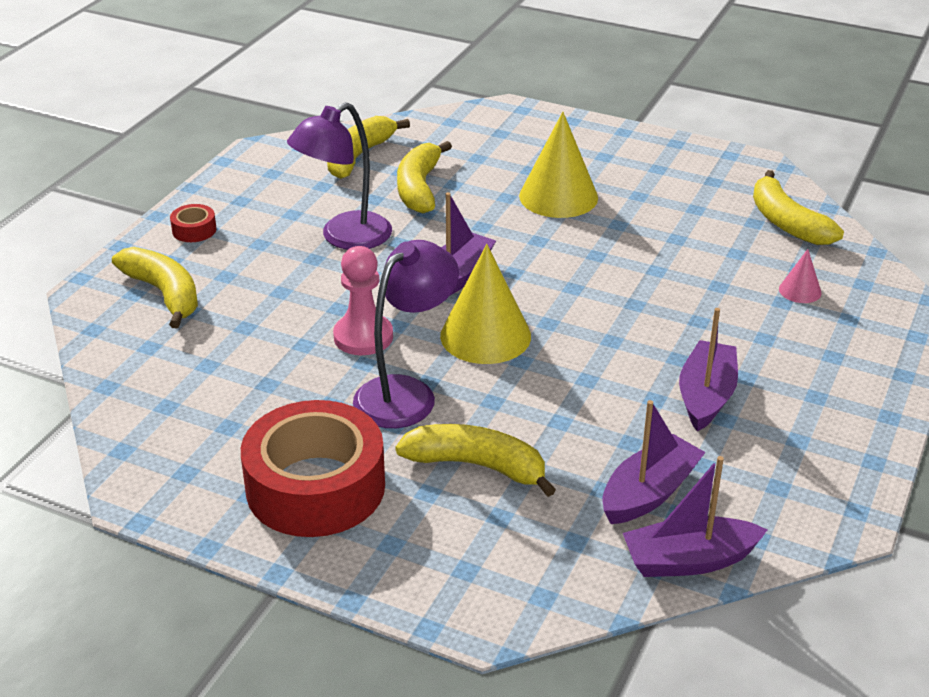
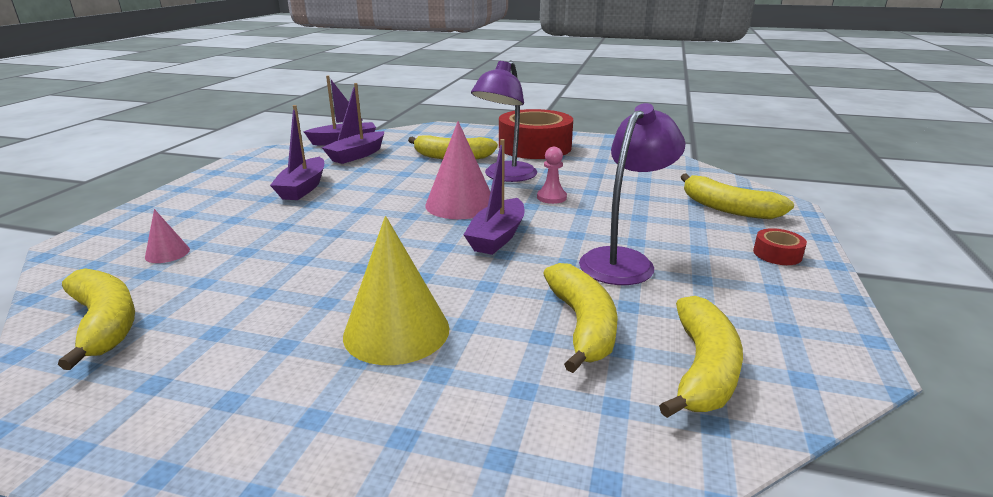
camera: 170 degrees right, 10 degrees down
(363, 337) = (551, 197): pink pawn -> pink pawn, size x0.66
(485, 335) = (460, 204): yellow cone -> pink cone

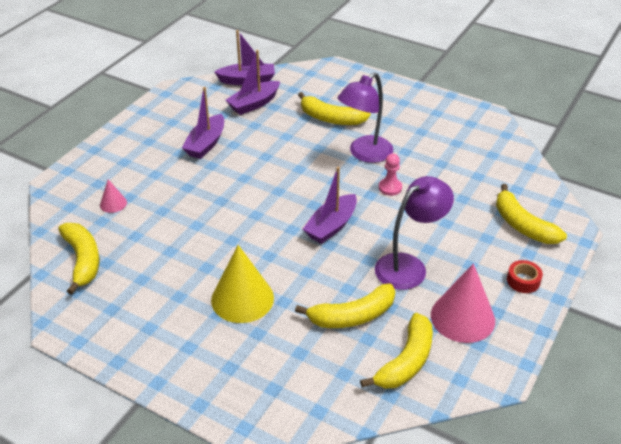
camera: 15 degrees right, 15 degrees up
(460, 204) = (317, 184): pink cone -> pink cone (462, 317)
(535, 147) = (407, 114): red tape -> none
(582, 325) = (352, 316): yellow banana -> yellow banana turned 60 degrees clockwise

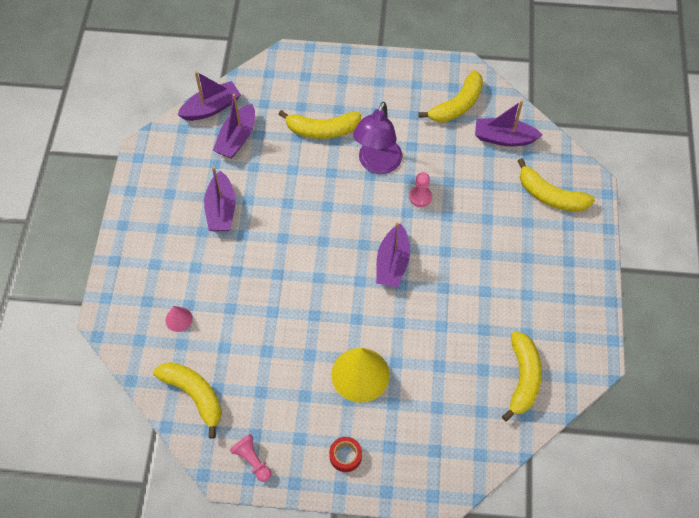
camera: 25 degrees left, 20 degrees up
(93, 328) = (252, 460): none -> pink pawn
(352, 316) = (459, 352): yellow banana -> yellow banana (457, 105)
(409, 266) = (479, 280): purple lamp -> none
(462, 317) = (545, 316): pink cone -> none
(499, 170) = (504, 138): none -> purple boat
(523, 281) = (576, 257): red tape -> red tape (345, 456)

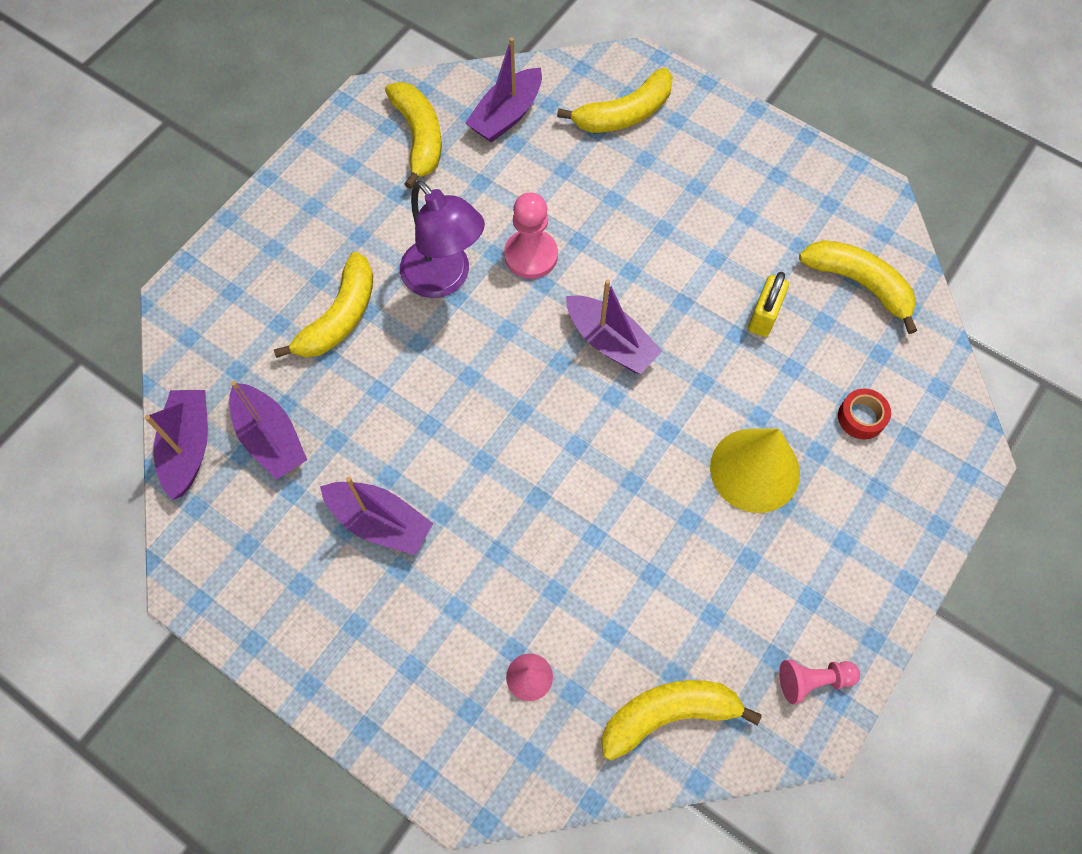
camera: 60 degrees left, 5 degrees up
(345, 456) = (864, 551): red tape -> red tape (861, 417)
(420, 197) = (531, 255): pink pawn -> pink pawn, size x1.51
(463, 335) = (763, 316): none -> yellow padlock

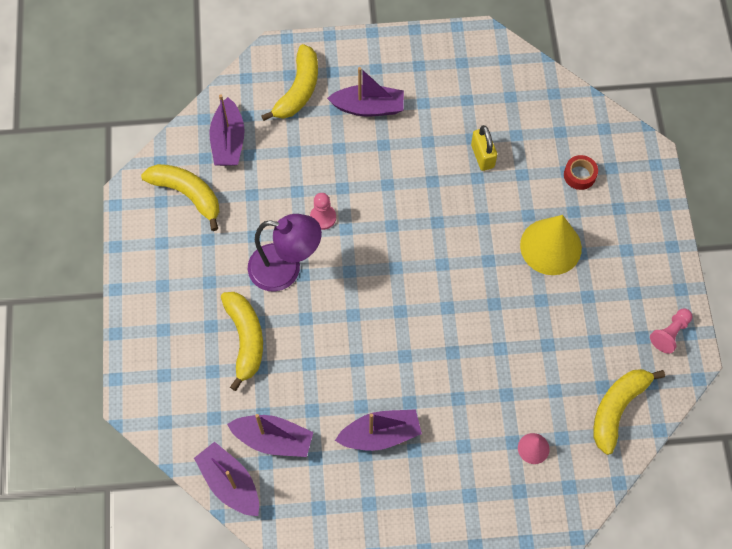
camera: 40 degrees left, 0 degrees up
(531, 255) = (323, 217): pink pawn -> pink pawn, size x0.66
(610, 342) = (413, 234): purple boat -> purple boat (368, 107)
(859, 284) = (516, 99): yellow banana -> none

